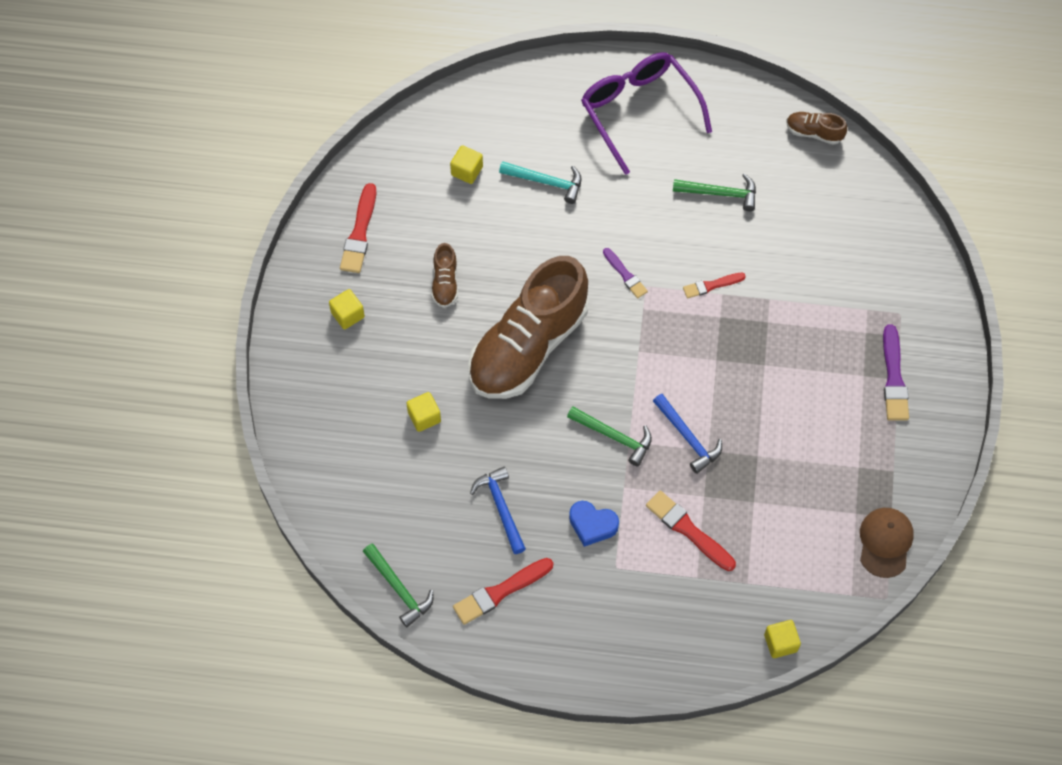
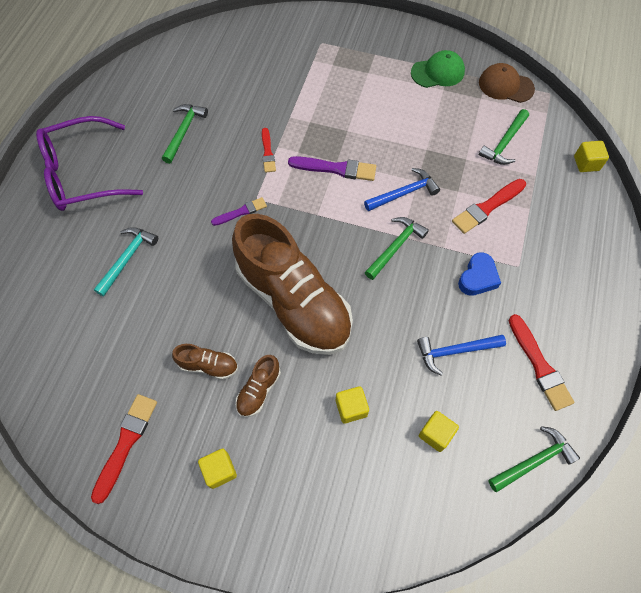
camera: 80 degrees left, 0 degrees up
(359, 233) = (126, 443): red brush -> red brush turned 90 degrees counterclockwise
(467, 171) = (90, 326): yellow cube -> yellow cube (435, 434)
(789, 544) = (504, 143): none -> green hammer
(814, 132) = (150, 63): brown shoe -> brown shoe (259, 390)
(886, 458) = (438, 72): none -> green cap
(894, 378) = (373, 56): purple brush -> purple brush (335, 169)

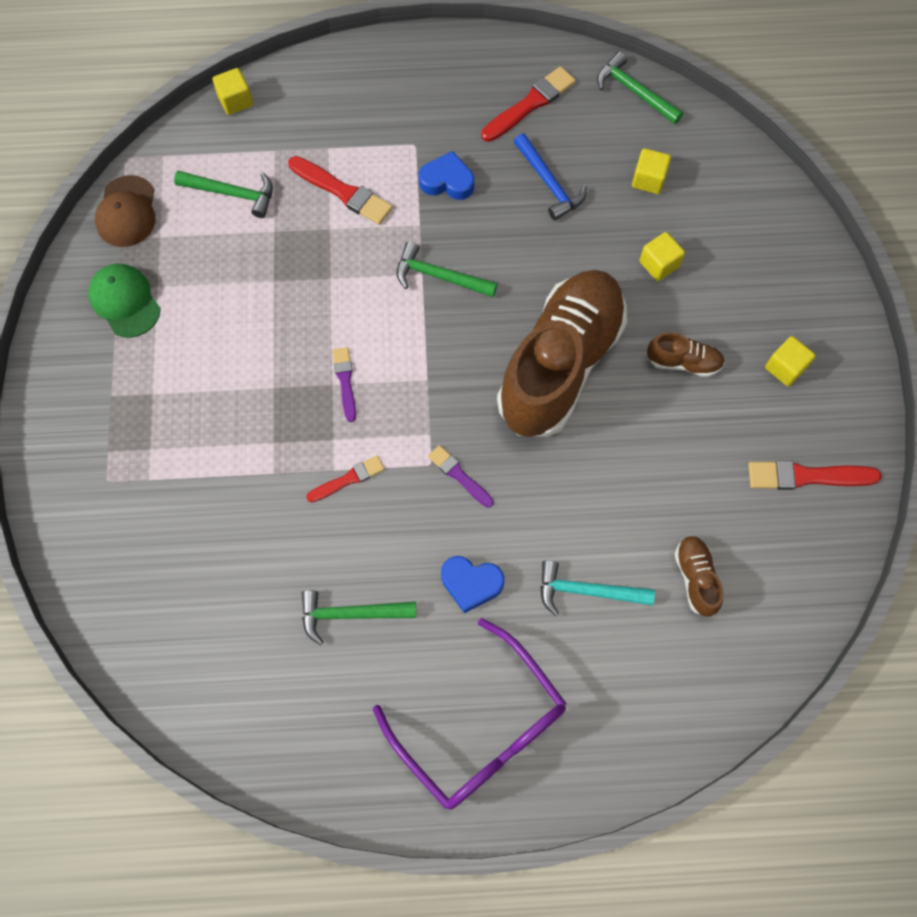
camera: 110 degrees left, 5 degrees up
(168, 196) = (471, 584): none -> blue heart
(208, 365) = (680, 427): brown shoe -> brown shoe (695, 578)
(335, 169) = (345, 381): purple brush -> purple brush, size x0.63
(404, 193) = (355, 288): blue hammer -> none

